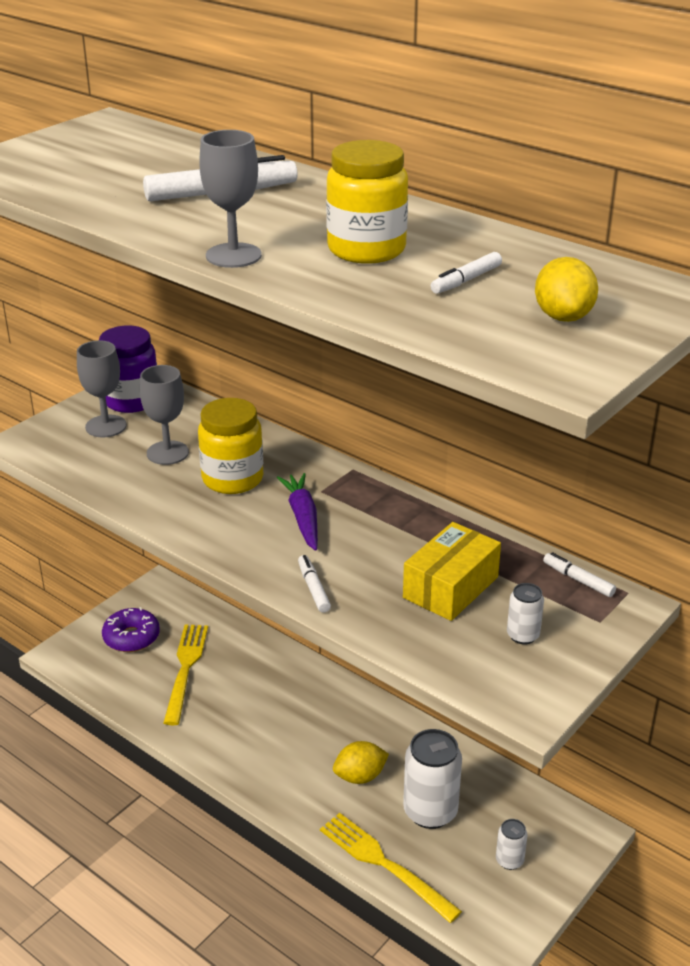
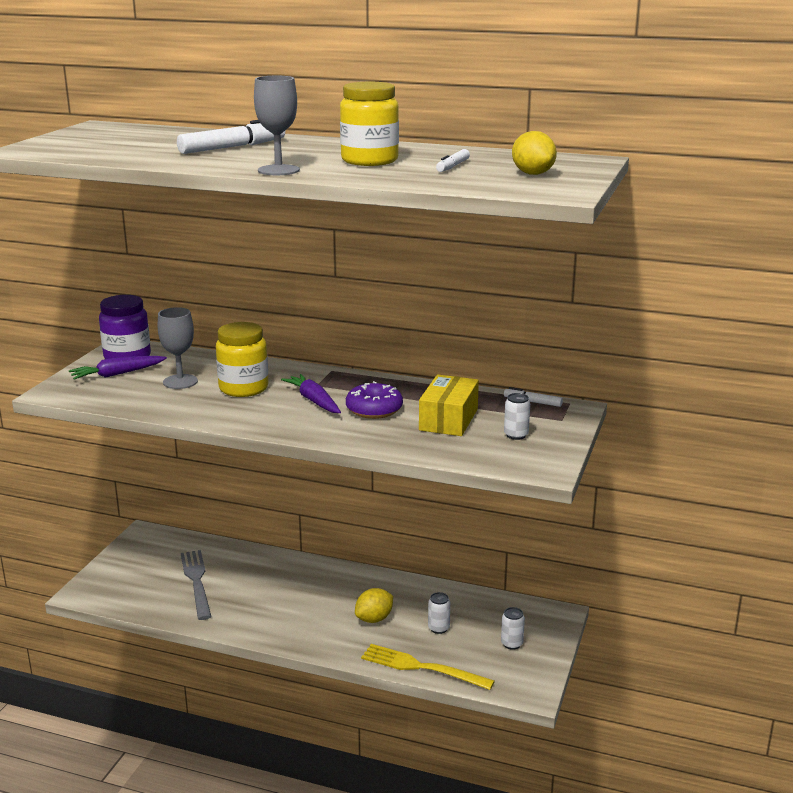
camera: 20 degrees left, 10 degrees down
(106, 426) = (117, 374): grey goblet -> purple carrot
(131, 637) = (139, 570): purple donut -> purple donut (374, 409)
(185, 668) = (196, 581): yellow fork -> grey fork
(313, 588) = (350, 436): white marker -> none
(430, 811) = (438, 628): white can -> white can, size x0.50

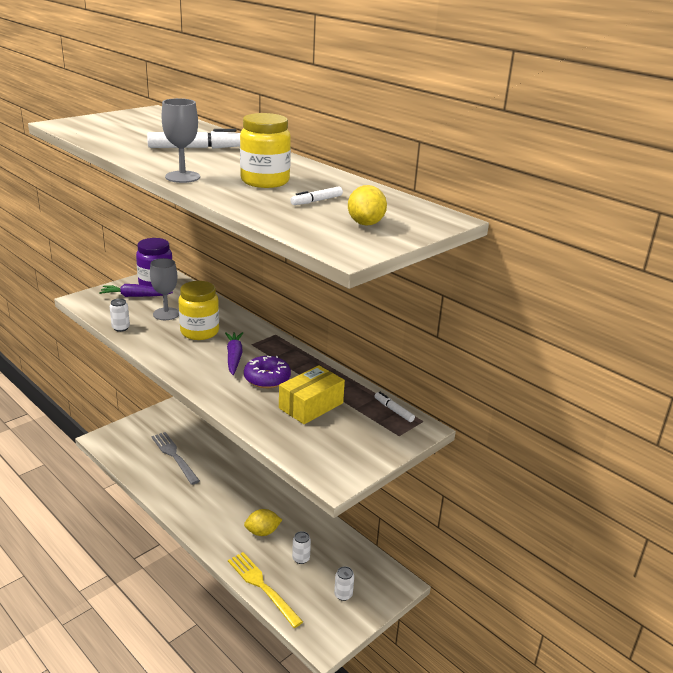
camera: 25 degrees right, 5 degrees up
(196, 581) = (174, 455): grey fork -> grey fork turned 45 degrees counterclockwise
(516, 435) = (346, 437): white can -> white can (121, 328)

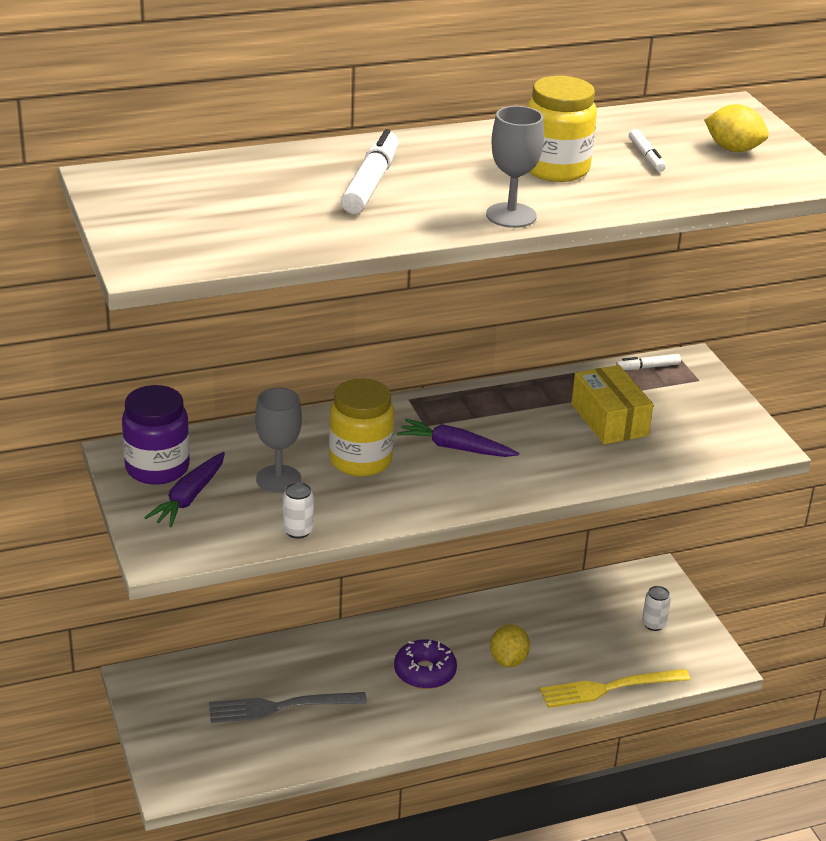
camera: 65 degrees left, 5 degrees up
(267, 378) = (527, 435): purple donut -> purple donut (425, 672)
(301, 558) = (576, 640): white can -> none

